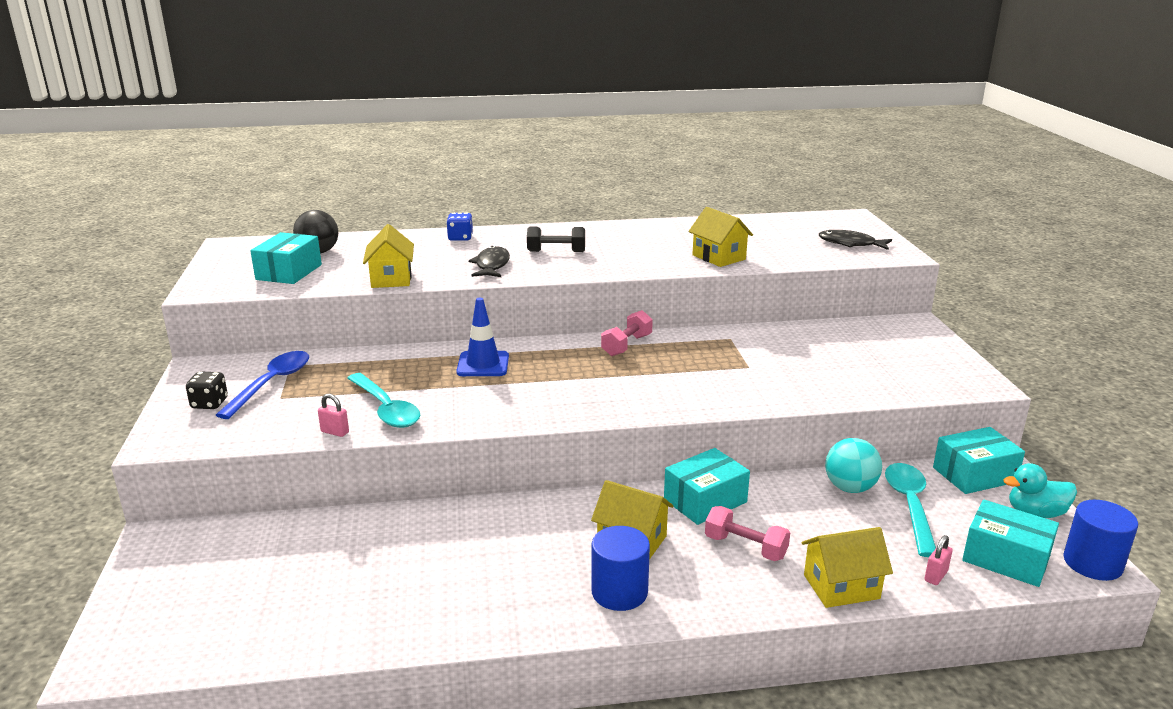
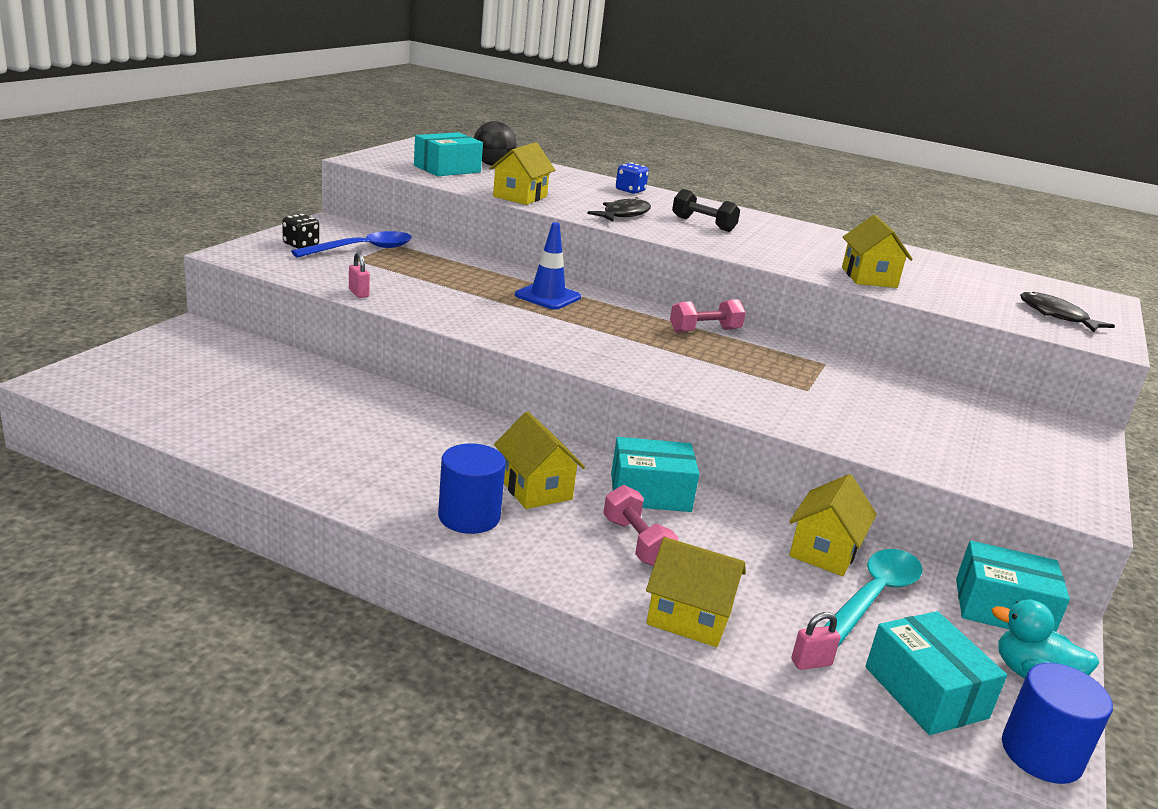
camera: 30 degrees right, 0 degrees up
(386, 409) = (420, 294): turquoise spoon -> none
(850, 488) = (824, 551): turquoise ball -> yellow house

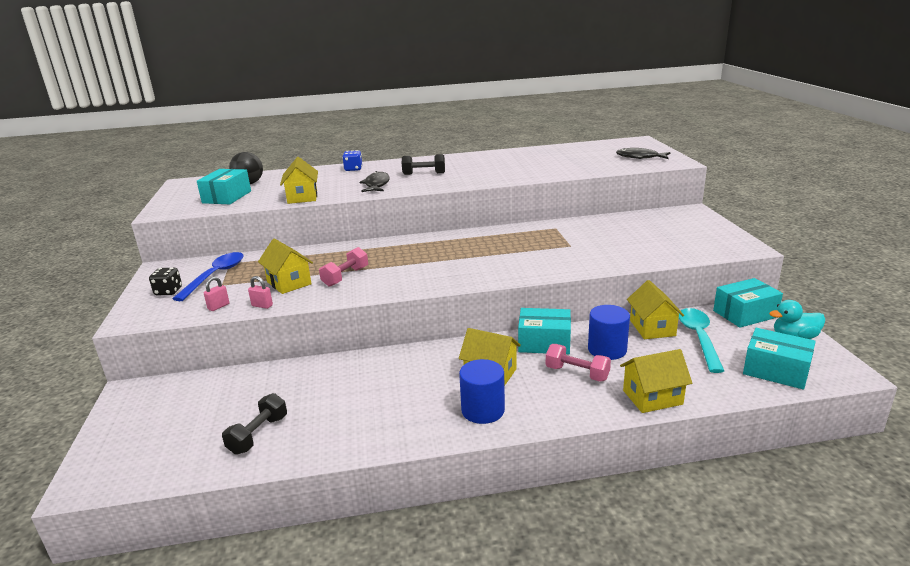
camera: 30 degrees left, 0 degrees up
(234, 419) = (258, 435): none -> black dumbbell
(548, 296) = (373, 255): blue traffic cone -> none
(650, 492) = (544, 343): turquoise box -> turquoise box turned 45 degrees clockwise
(705, 330) = (479, 236): pink dumbbell -> pink dumbbell (345, 277)
(811, 663) = (724, 386): pink padlock -> pink padlock (218, 306)
(869, 277) = (543, 171): yellow house -> yellow house (289, 283)
(1041, 754) = (842, 370): blue cylinder -> blue cylinder (607, 349)

